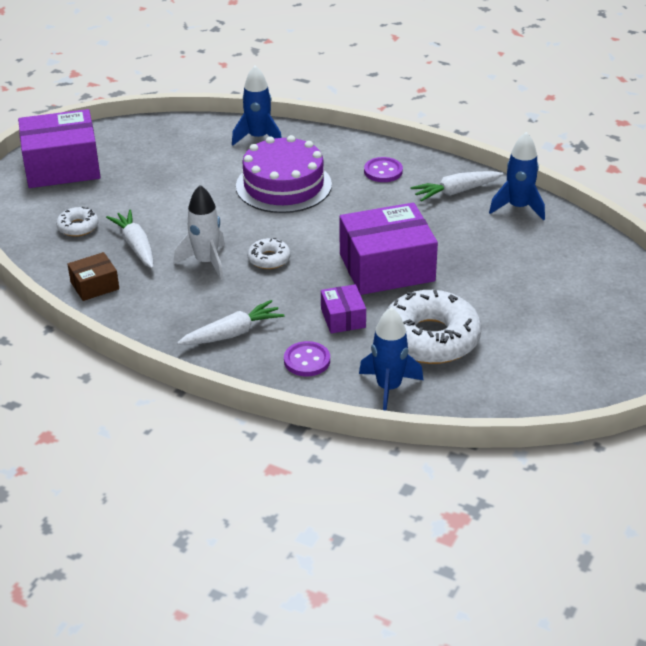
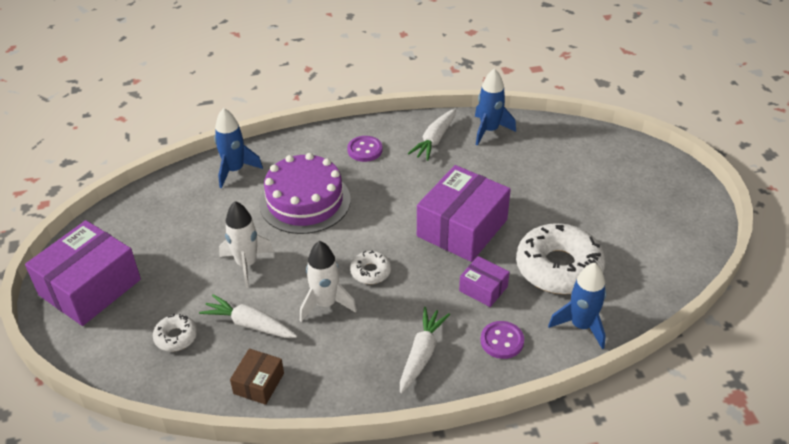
camera: 40 degrees left, 5 degrees up
(184, 206) = (247, 264): none -> white rocket

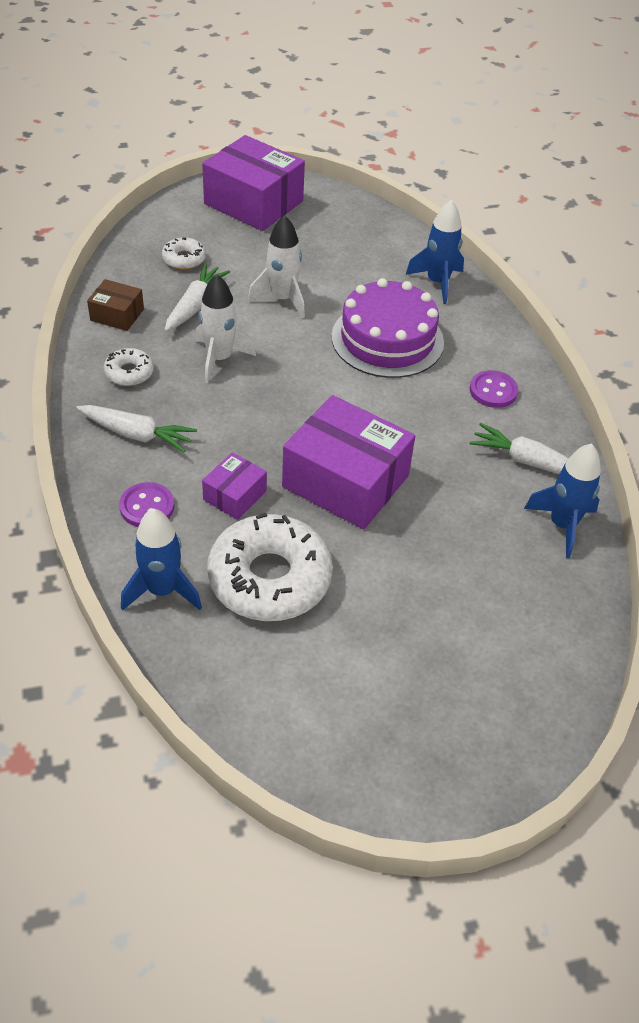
camera: 85 degrees right, 5 degrees up
(370, 272) = (268, 394): white donut -> white donut (129, 373)

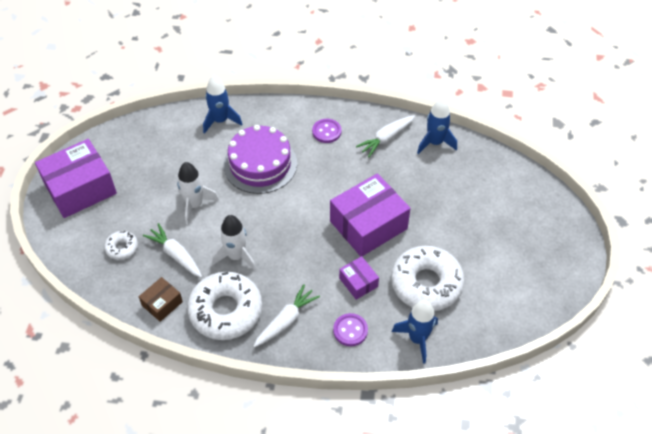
camera: 65 degrees left, 5 degrees up
(129, 373) = (226, 311): white donut -> white donut, size x2.13

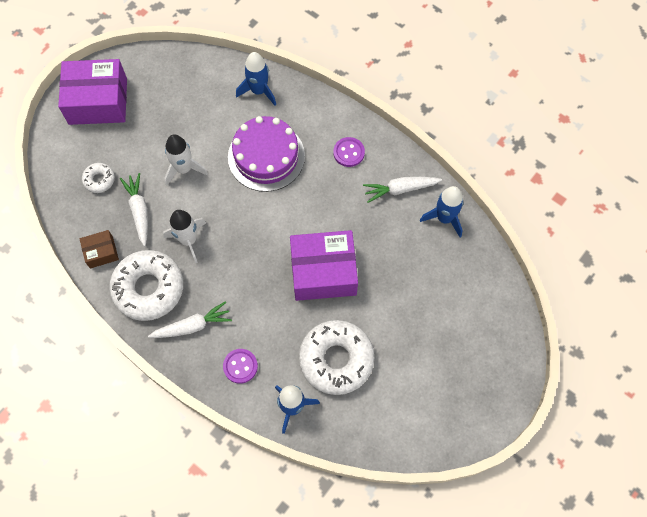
camera: 30 degrees right, 15 degrees up
(358, 282) = (277, 324): purple box -> none

